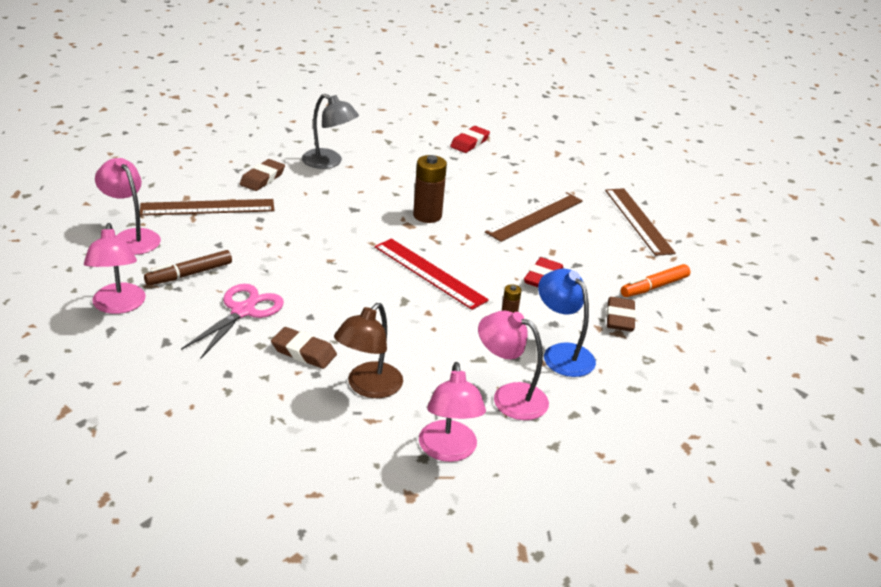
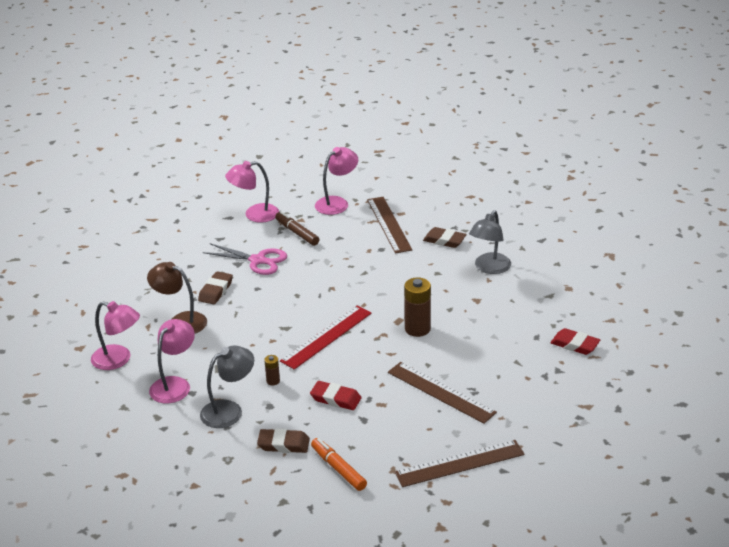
camera: 90 degrees right, 0 degrees up
(448, 451) = (118, 360): pink lamp -> pink lamp turned 150 degrees counterclockwise
(562, 353) = (229, 410): blue lamp -> grey lamp

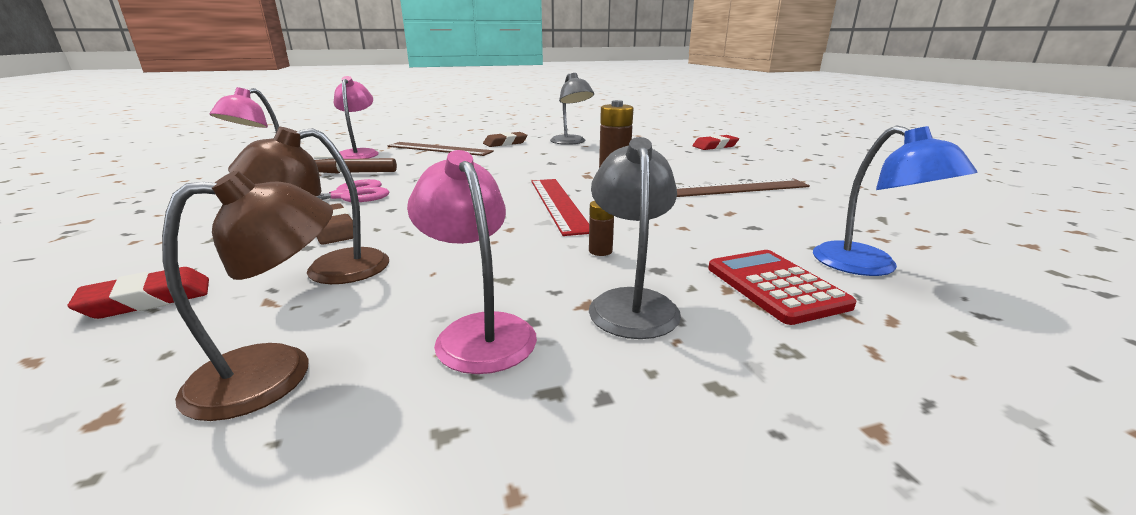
camera: 55 degrees left, 10 degrees down
(118, 360) = (276, 372): pink lamp -> brown lamp
(283, 444) = (775, 286): brown eraser -> red calculator
(335, 399) = (692, 229): red eraser -> red eraser (148, 300)
(338, 469) = (868, 266): orange marker -> blue lamp
(460, 463) = (882, 209): brown ruler -> none

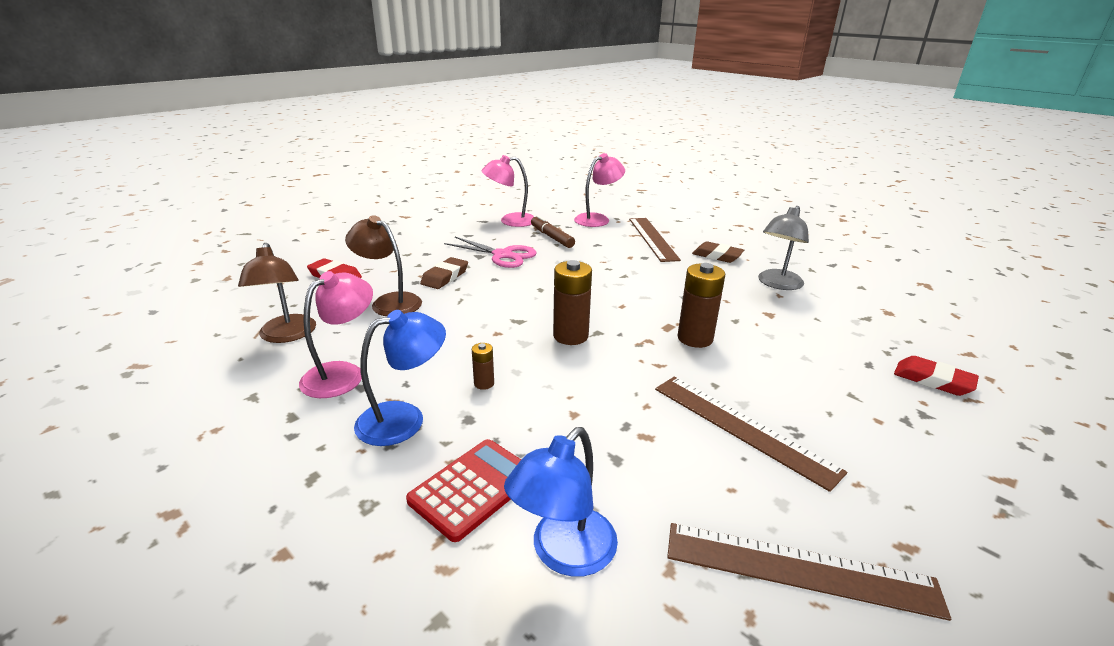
camera: 60 degrees right, 5 degrees up
(276, 372) = (287, 335): brown lamp -> brown lamp turned 45 degrees clockwise
(558, 204) = (570, 336): red ruler -> brown battery
(631, 303) = (404, 419): grey lamp -> blue lamp
(879, 209) = (799, 569): none -> brown ruler

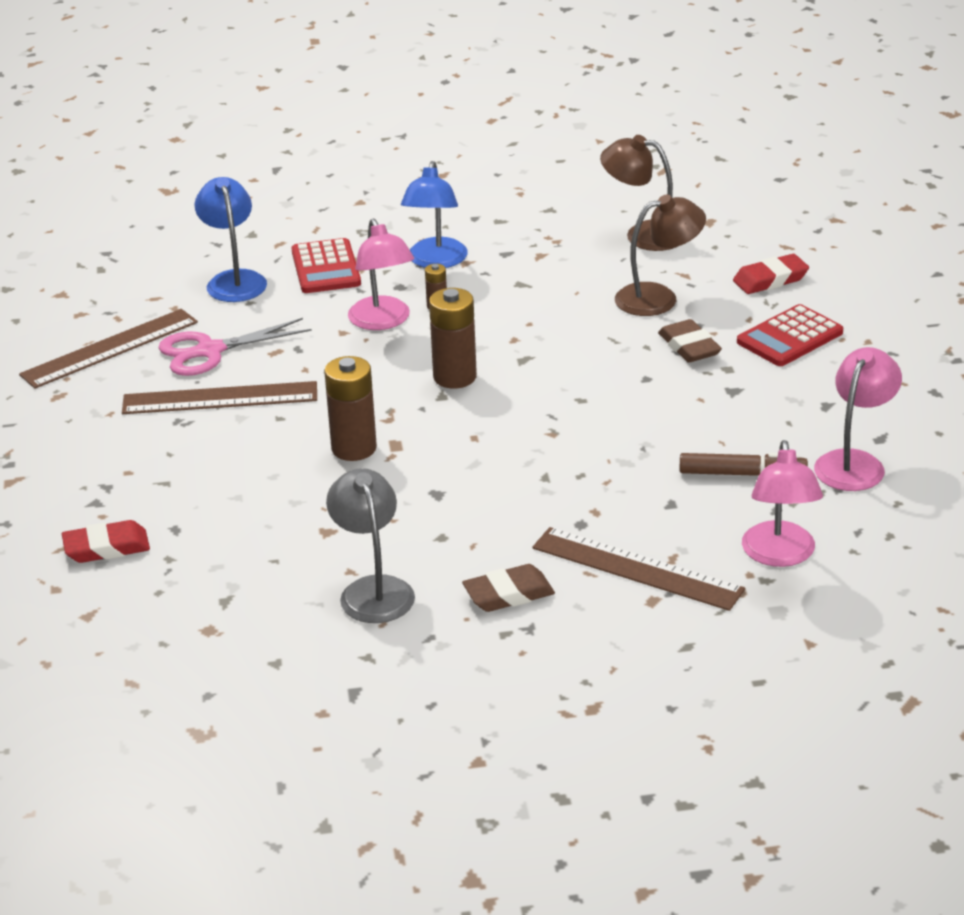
camera: 130 degrees right, 5 degrees up
(342, 373) = (537, 249): pink lamp -> pink lamp (383, 321)
(406, 256) = (789, 337): none -> red calculator
(502, 255) = (715, 408): pink scissors -> pink scissors (210, 351)

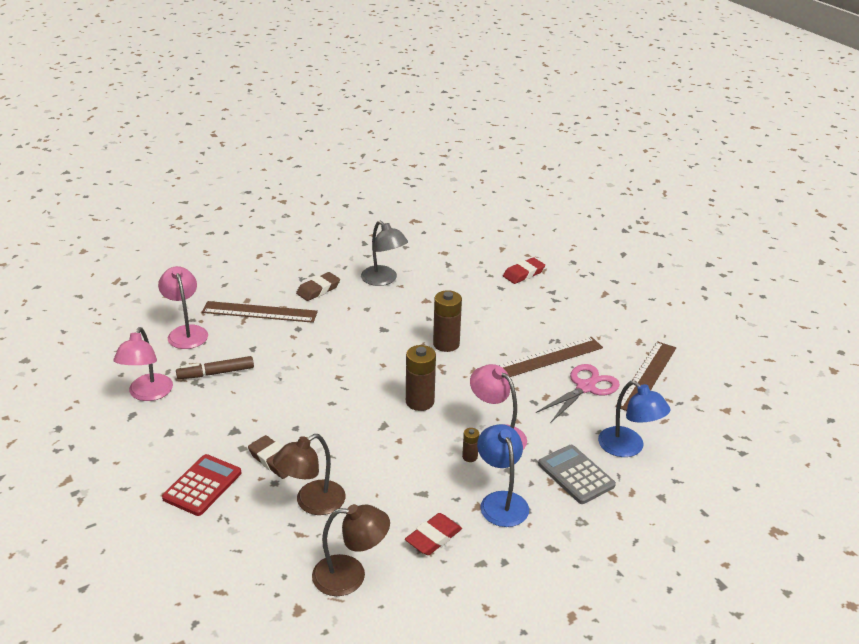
camera: 155 degrees right, 0 degrees up
(326, 268) = (576, 475): red calculator -> grey calculator
(770, 279) = (227, 545): red eraser -> red eraser (433, 537)

